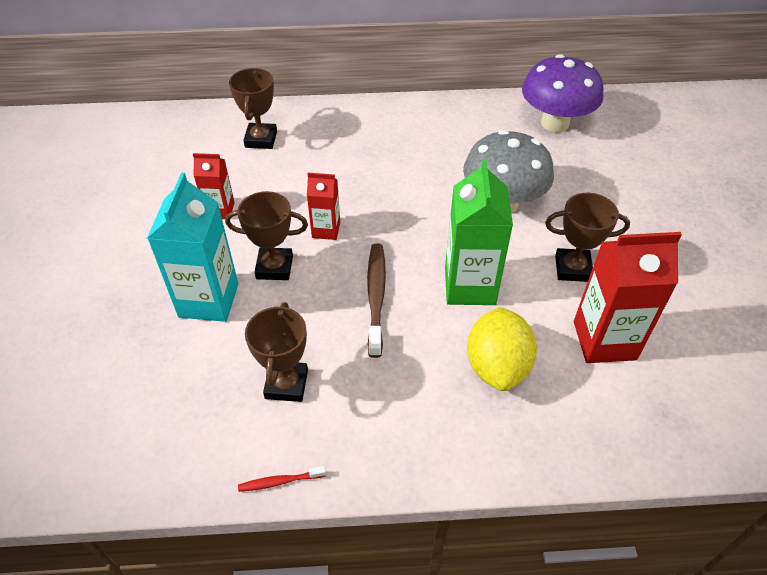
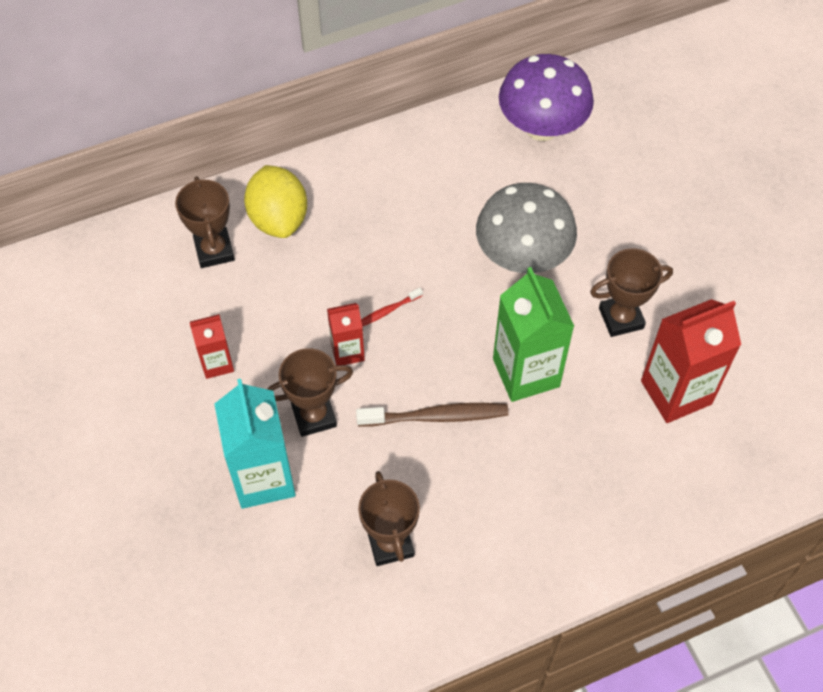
camera: 20 degrees left, 10 degrees up
(280, 481) = (430, 641): red toothbrush -> red toothbrush (387, 311)
(376, 297) = (436, 416): brown toothbrush -> brown toothbrush turned 105 degrees clockwise
(497, 366) = (585, 454): yellow lemon -> yellow lemon (278, 219)

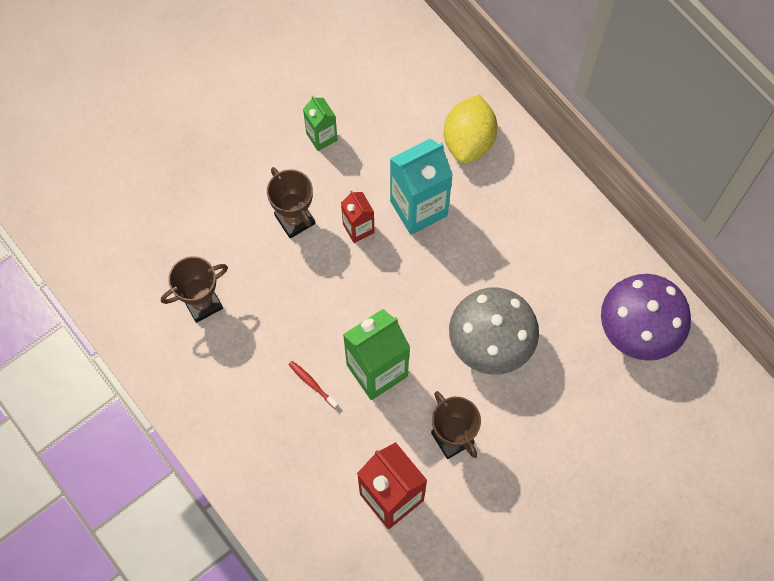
camera: 75 degrees right, 10 degrees up
(214, 250) = (423, 103): brown trophy -> none
(217, 363) = (321, 137): red carton -> green carton
(263, 478) = (234, 199): turquoise carton -> turquoise carton (418, 208)
(278, 219) = (469, 141): yellow lemon -> yellow lemon turned 45 degrees counterclockwise
(387, 311) = (404, 248): red toothbrush -> red toothbrush (312, 384)
(436, 416) = (318, 310): brown toothbrush -> none

